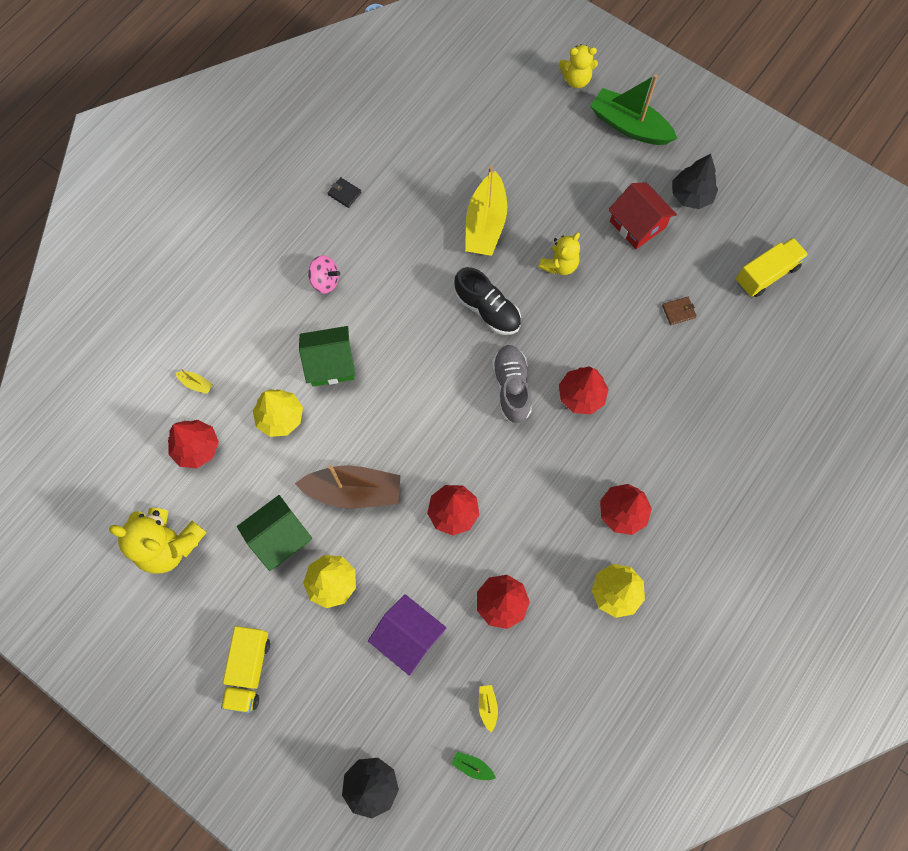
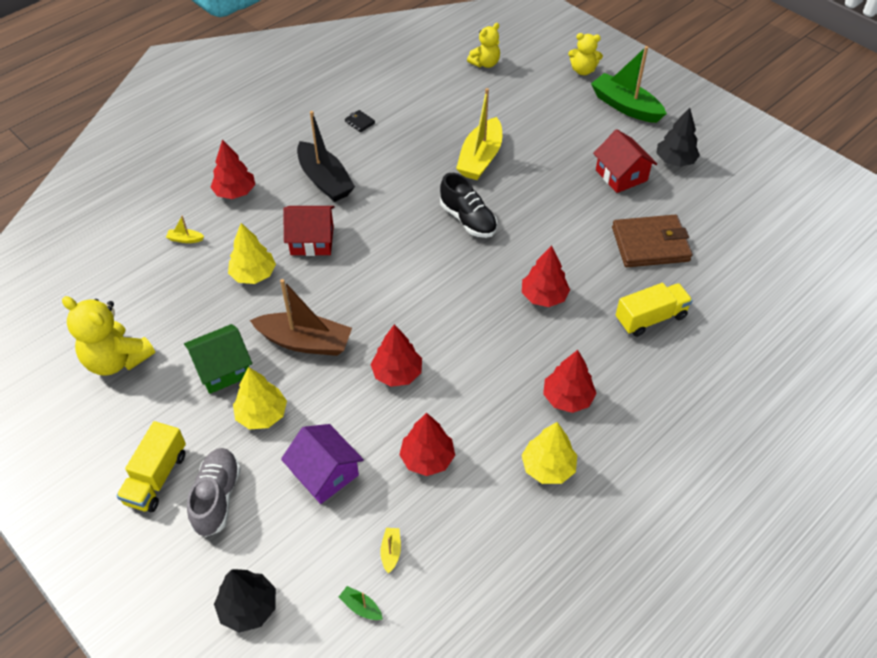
camera: 10 degrees right, 20 degrees down
(196, 384) = (185, 239): yellow boat -> yellow boat turned 150 degrees clockwise
(196, 448) = (169, 287): red tree -> red tree (235, 192)
(325, 281) = (325, 180): pink spinning top -> black boat
(330, 363) = (312, 240): green house -> red house
(511, 387) = (477, 281): grey shoe -> grey shoe (217, 498)
(559, 265) = (542, 195): yellow teddy bear -> yellow teddy bear (485, 63)
(678, 311) = (650, 244): brown wallet -> brown wallet, size x2.49
(766, 274) = (740, 227): yellow truck -> yellow truck (650, 318)

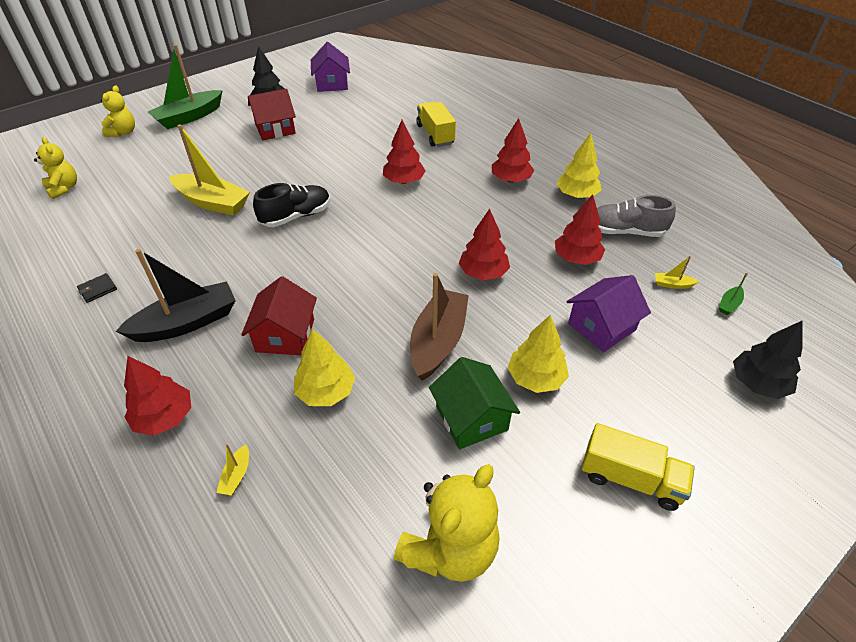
camera: 85 degrees left, 5 degrees down
(217, 498) = (645, 415): grey shoe -> grey shoe (625, 231)
(650, 244) = (359, 125): brown wallet -> none
(743, 205) = (332, 83): none -> purple house

